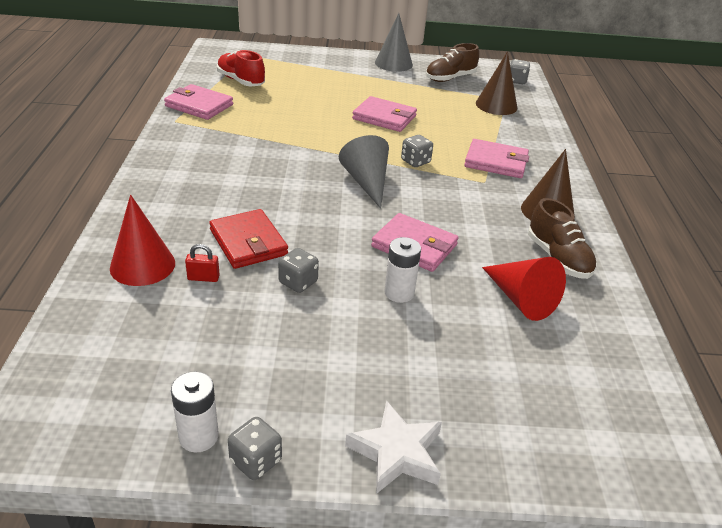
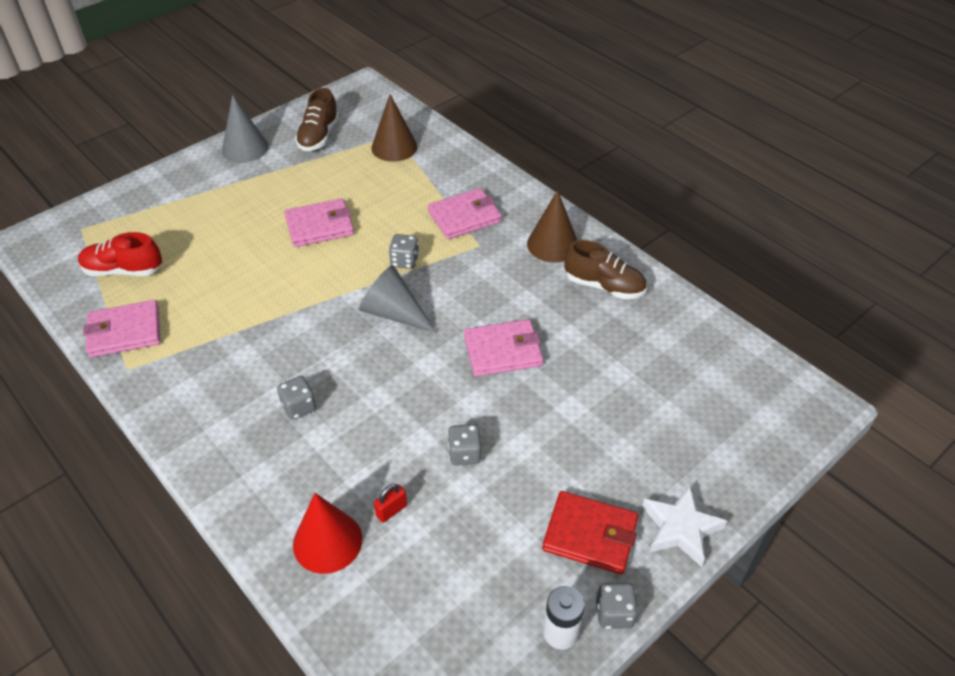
camera: 40 degrees left, 10 degrees up
(248, 242) = (380, 448): red wallet -> red wallet (590, 535)
(399, 293) = (542, 403): white battery -> none
(516, 81) = (378, 104): grey dice -> grey dice (299, 407)
(520, 299) = (619, 343): red cone -> none

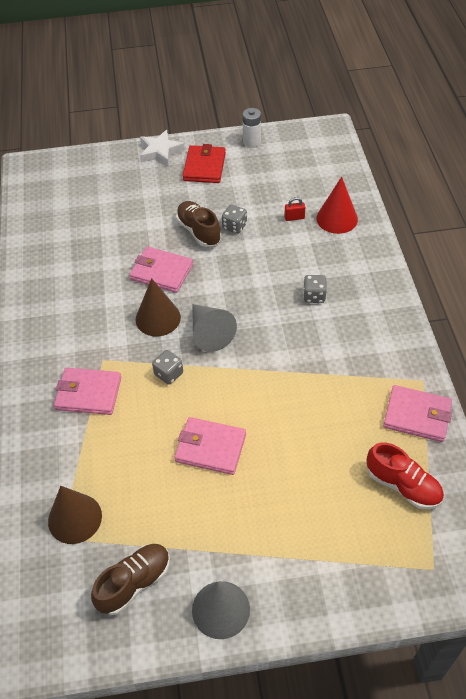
camera: 145 degrees left, 5 degrees up
(552, 244) = (51, 333): brown cone -> brown cone (158, 318)
(590, 535) = (204, 167): red wallet -> red wallet turned 45 degrees clockwise
(604, 286) = (54, 283): brown shoe -> brown shoe (199, 231)
(614, 613) = (222, 138): grey dice -> none

